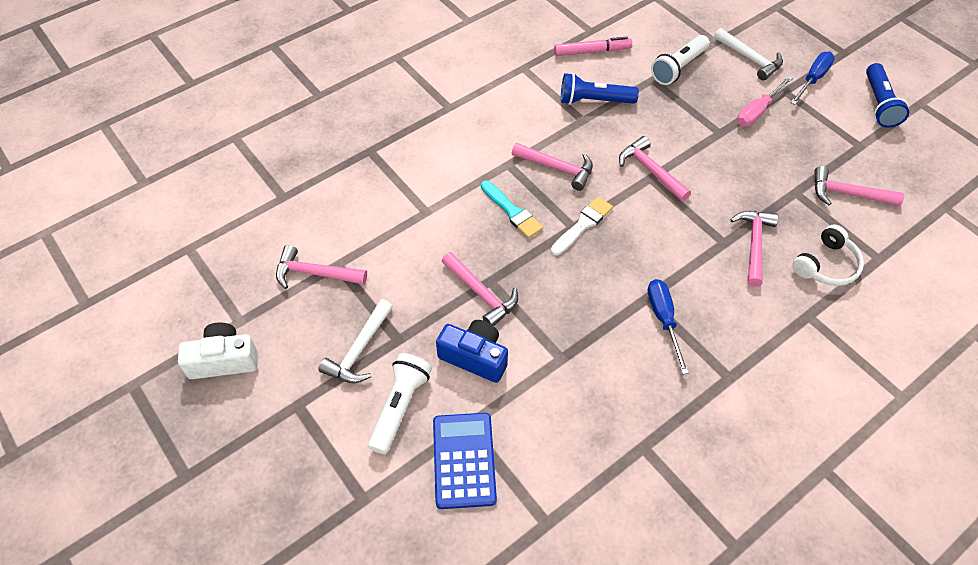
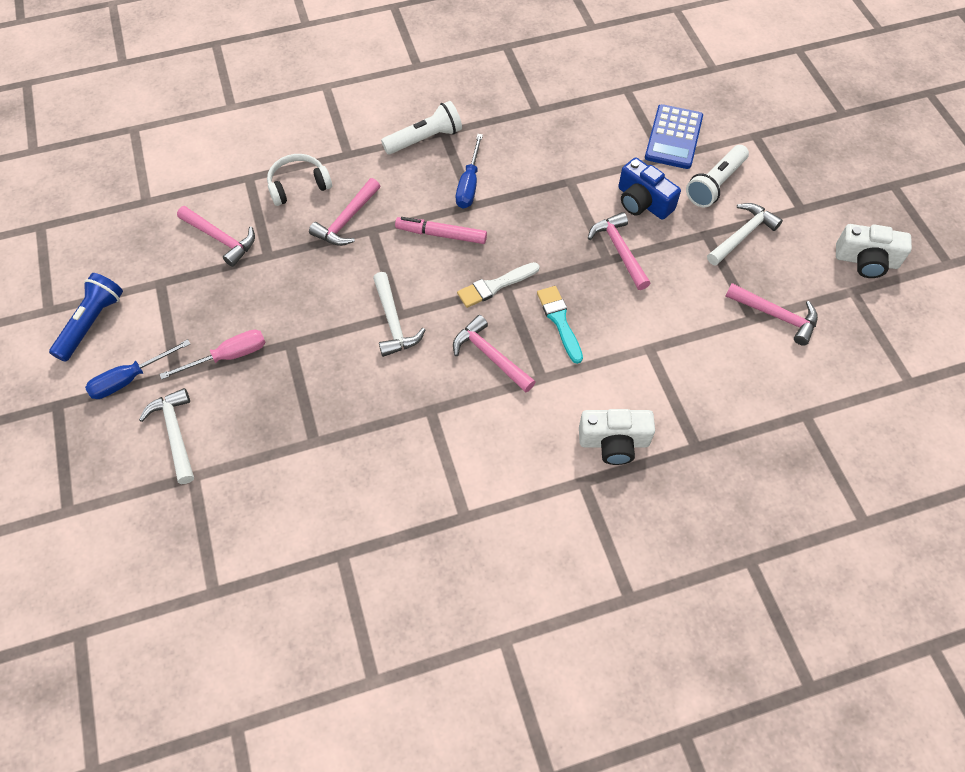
camera: 160 degrees left, 5 degrees up
(434, 136) = (614, 442): none -> white camera
(592, 51) = (361, 514): pink marker -> pink marker (441, 235)
(594, 101) = (402, 432): blue flashlight -> none
(650, 170) = (394, 322): pink hammer -> white hammer
(678, 68) = (271, 449): white flashlight -> white flashlight (424, 139)

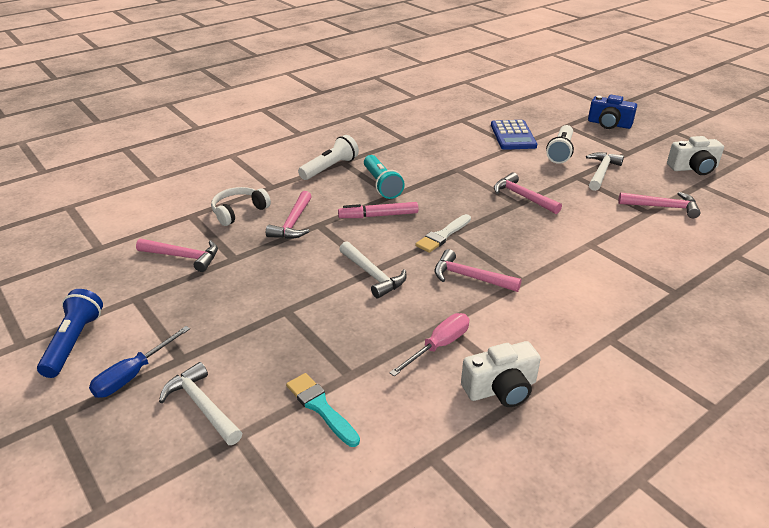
camera: 20 degrees left, 25 degrees down
(228, 356) = (230, 333): pink screwdriver -> pink screwdriver (439, 346)
(469, 184) = (381, 185): blue screwdriver -> turquoise flashlight
(559, 321) = (509, 244): turquoise brush -> turquoise brush (320, 407)
(614, 442) = (612, 306): white camera -> white camera (501, 389)
(643, 202) = (518, 169): blue camera -> blue camera (609, 124)

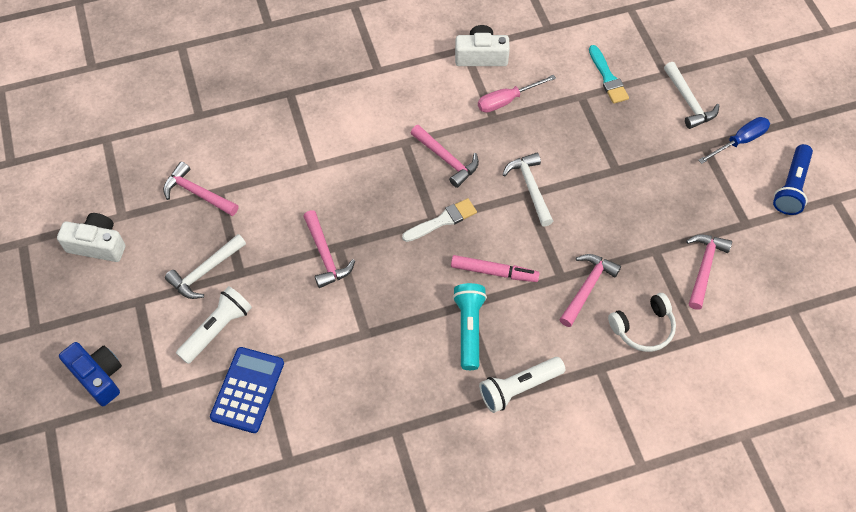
camera: 160 degrees left, 25 degrees up
(184, 257) = (704, 267): pink hammer -> pink hammer turned 75 degrees clockwise

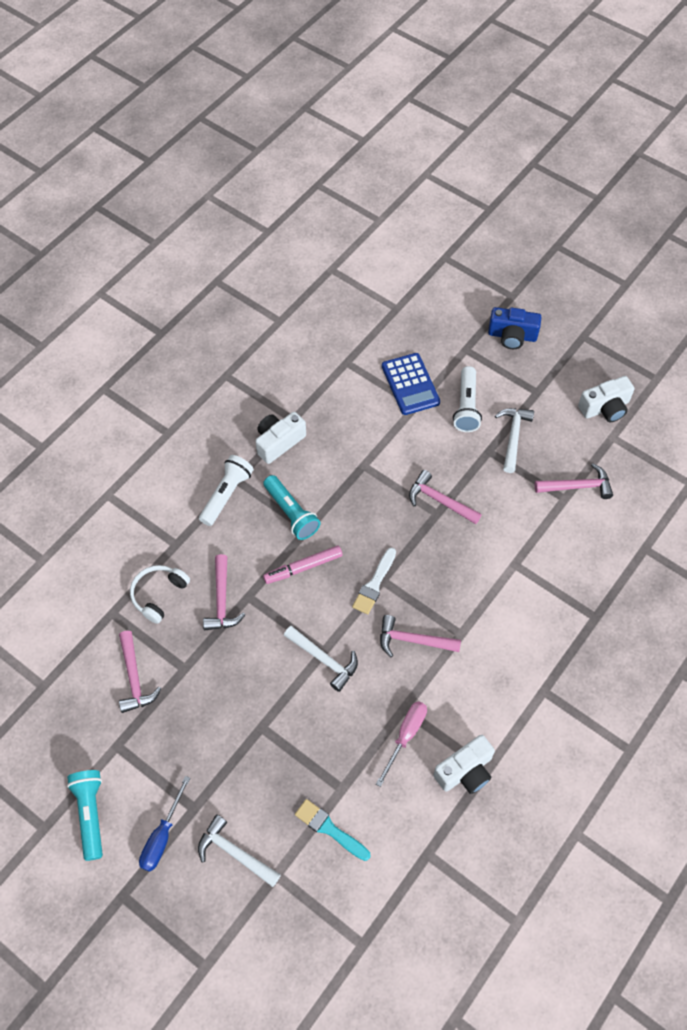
camera: 145 degrees right, 0 degrees up
(428, 412) = (279, 442): none -> white camera
(791, 187) = (90, 814): blue flashlight -> turquoise flashlight

